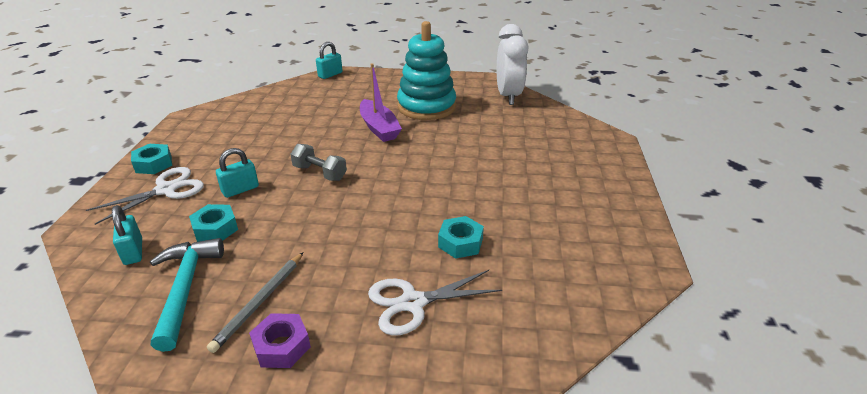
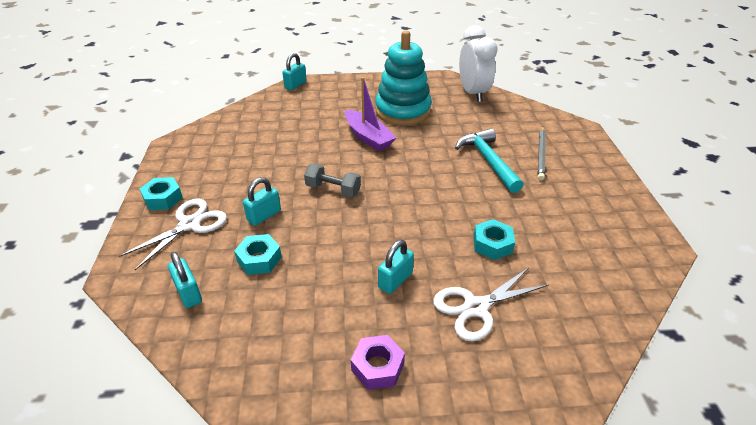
camera: 10 degrees left, 5 degrees up
(185, 288) = (259, 323): turquoise hammer -> turquoise hammer (488, 160)
(260, 302) = (337, 327): grey pencil -> grey pencil (541, 154)
(341, 265) = (395, 280): none -> turquoise padlock

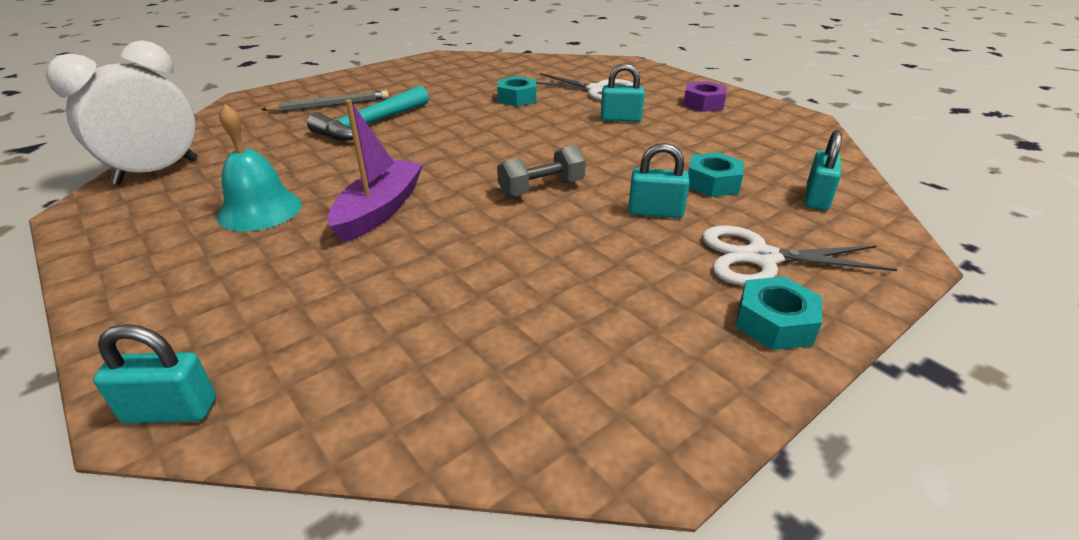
camera: 125 degrees left, 5 degrees down
(333, 189) = (541, 189): grey dumbbell -> grey dumbbell turned 75 degrees clockwise
(403, 111) = (260, 210): turquoise stacking toy -> turquoise bell

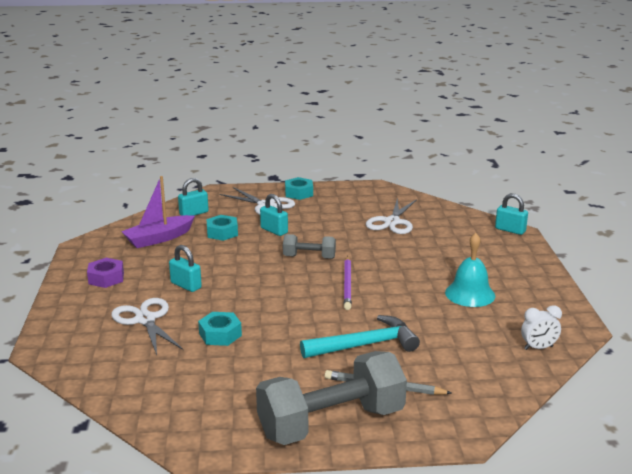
camera: 145 degrees left, 10 degrees down
(157, 172) = (538, 348): white clock -> white clock, size x0.50
(359, 81) = (331, 423): none -> grey dumbbell
(380, 210) = (404, 273): purple boat -> purple boat (159, 238)
(446, 171) = (347, 284): none -> purple pencil
(484, 314) = (392, 222): none -> white scissors

